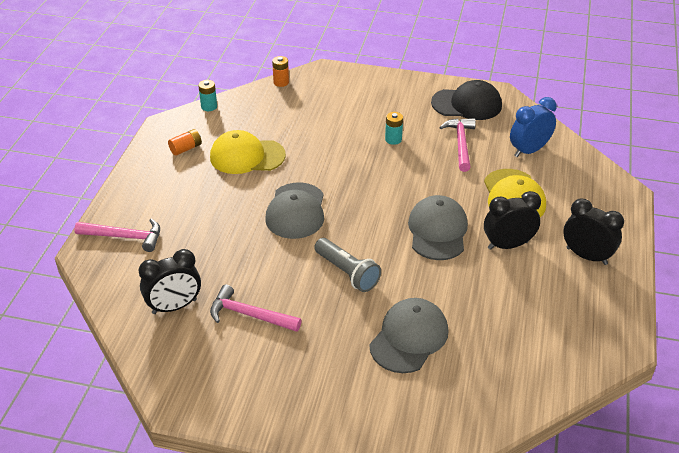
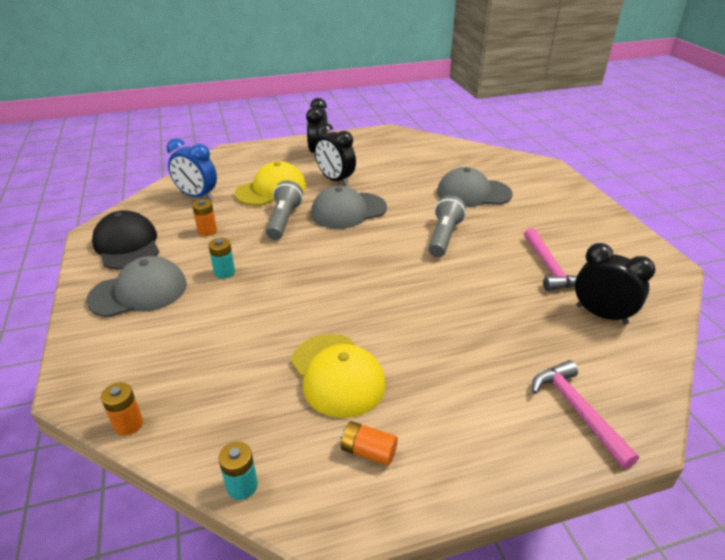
camera: 120 degrees left, 5 degrees down
(296, 211) = (398, 294): grey cap -> grey cap (139, 292)
(448, 187) = (283, 220): none -> grey flashlight
(460, 144) = (207, 231): pink hammer -> orange battery

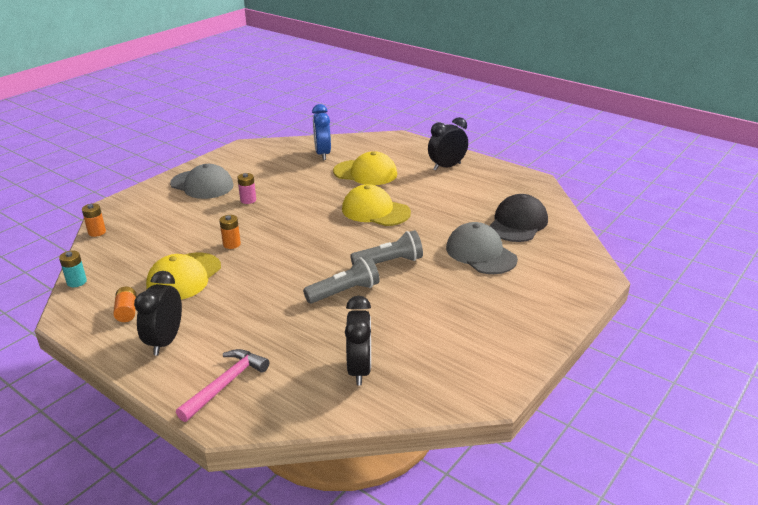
camera: 55 degrees right, 5 degrees down
(127, 245) = (242, 160): black cap -> black cap (518, 223)
(207, 231) = (286, 175): orange battery -> orange battery (231, 244)
(224, 272) = (248, 200): turquoise battery -> pink battery
(283, 220) = (331, 193): grey flashlight -> grey flashlight (344, 292)
(335, 180) = (414, 189): black clock -> black clock (165, 341)
(348, 211) = (375, 211): grey cap -> yellow cap
(549, 267) = (403, 325): pink hammer -> none

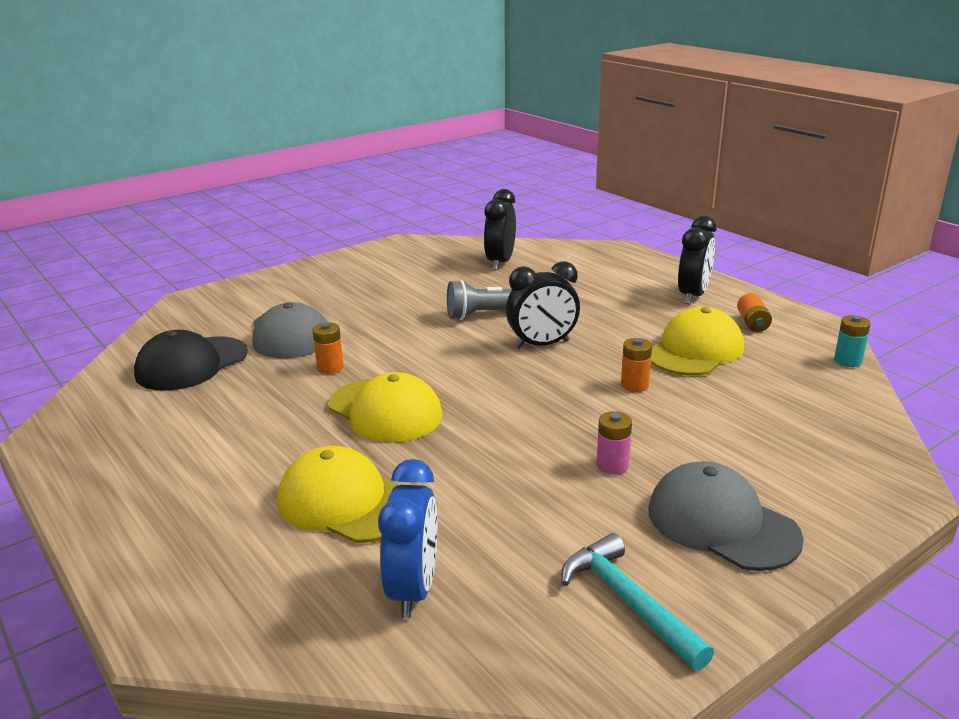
camera: 165 degrees left, 5 degrees down
(97, 232) = (882, 434): orange battery -> orange battery (330, 368)
(225, 384) = (624, 265): pink hammer -> none
(244, 160) = (628, 602): none -> turquoise hammer
(389, 262) = (415, 337): grey flashlight -> none
(447, 167) = (163, 493): black clock -> black clock (542, 345)

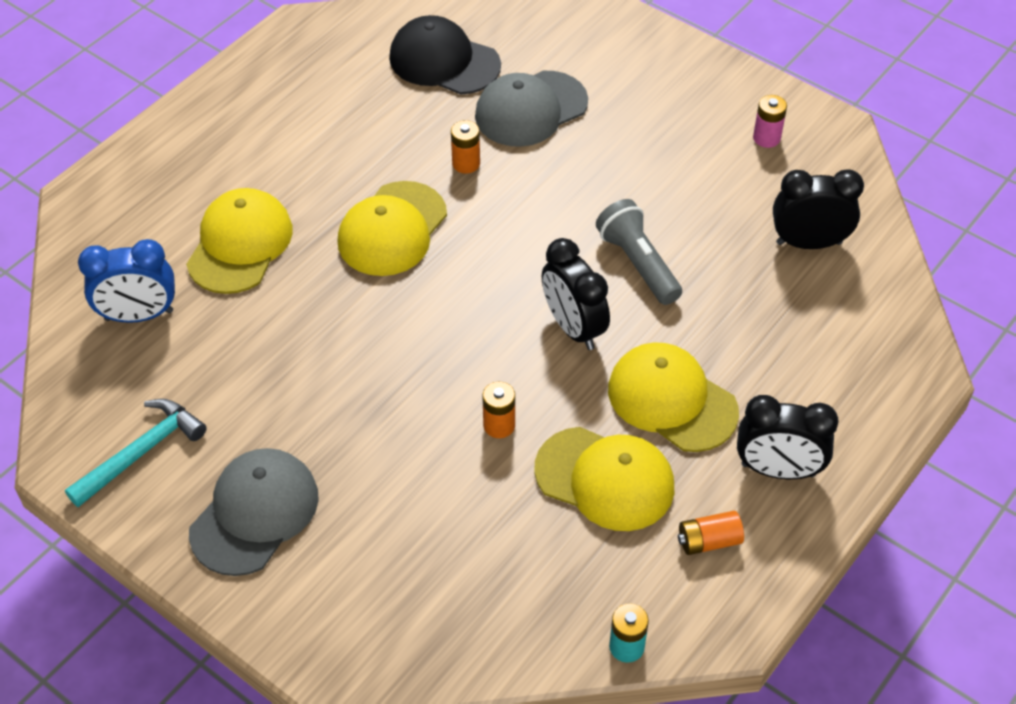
camera: 75 degrees right, 25 degrees up
(612, 465) = (333, 422): pink battery -> pink battery (766, 138)
(625, 319) = (672, 400): none -> yellow cap

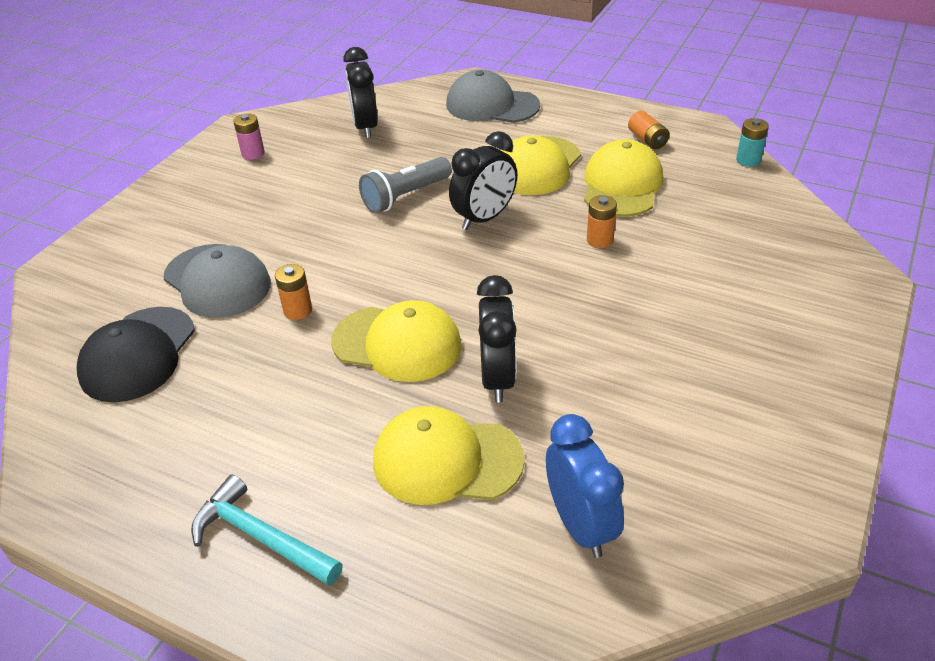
camera: 100 degrees left, 10 degrees down
(141, 452) = (754, 464): turquoise hammer -> turquoise hammer (261, 537)
(255, 514) = (768, 360): grey cap -> grey cap (492, 105)
(778, 470) = (576, 121): black clock -> black clock (497, 378)

